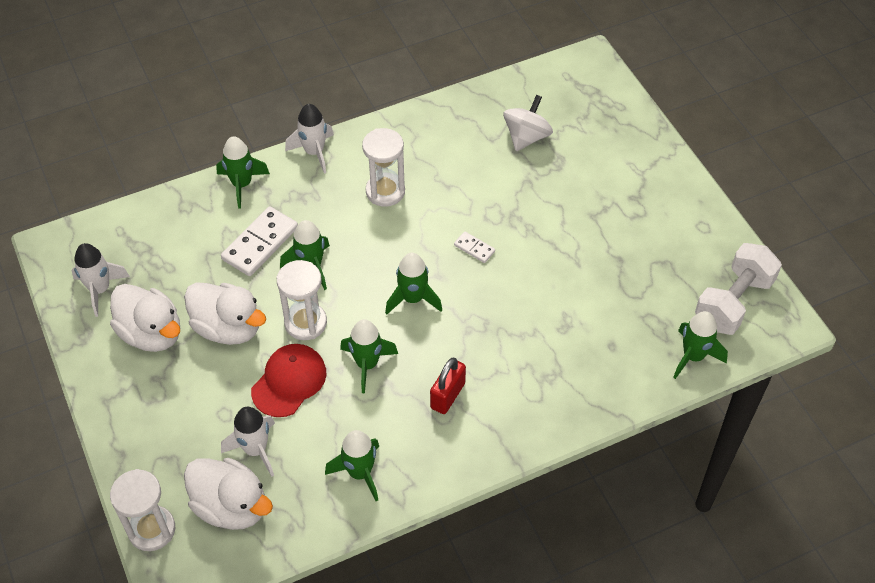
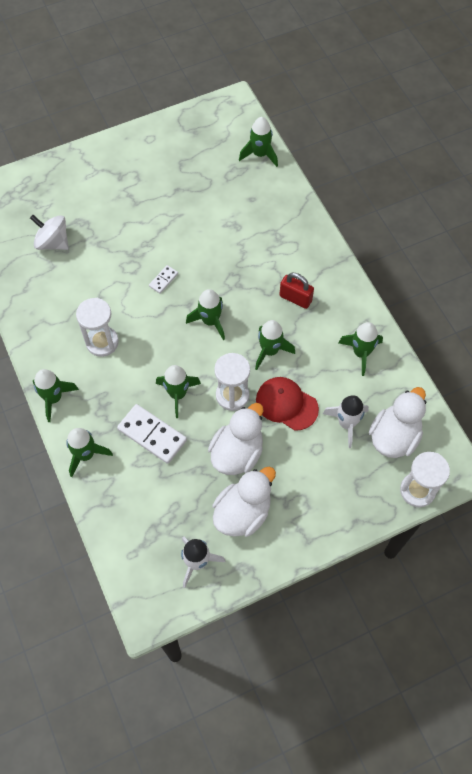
camera: 90 degrees left, 10 degrees up
(314, 152) = (54, 398): white rocket -> green rocket
(733, 302) = (216, 128): white dumbbell -> none

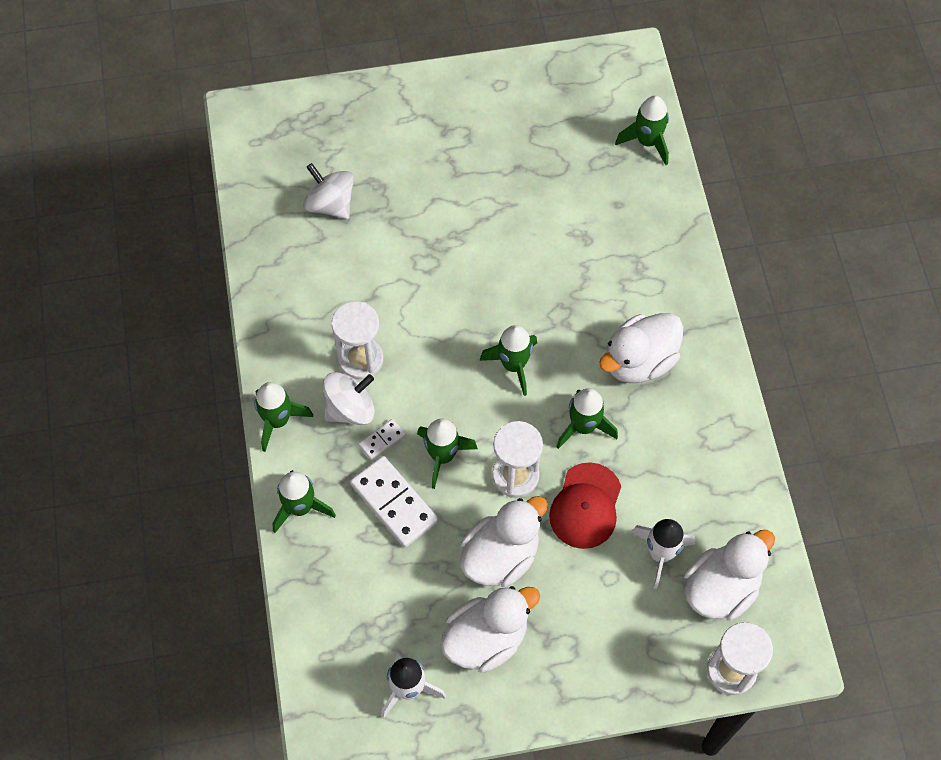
camera: 15 degrees right, 0 degrees up
(103, 378) = (350, 409): none -> white spinning top
(163, 280) = (465, 292): white domino -> white domino (382, 440)
(286, 404) = (585, 506): red cap -> red cap turned 120 degrees counterclockwise
(295, 298) = (639, 361): red padlock -> white duck
(361, 353) = (708, 460): green rocket -> none

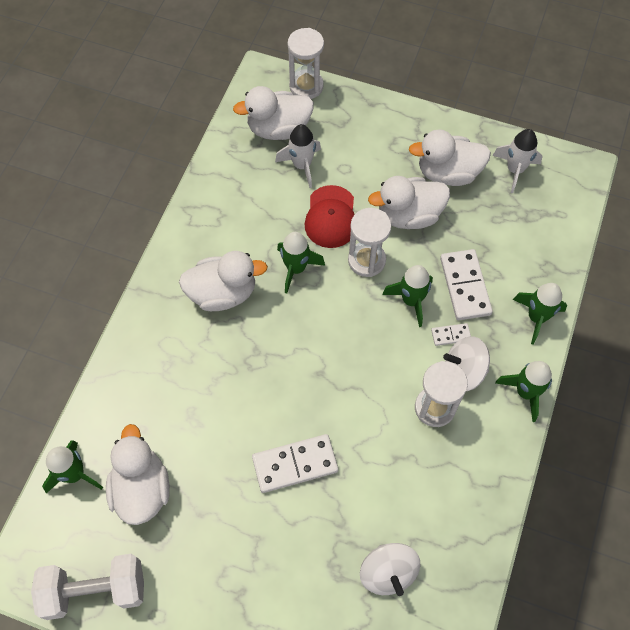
camera: 150 degrees left, 0 degrees up
(462, 245) = (295, 464): none -> white domino
(513, 365) = (317, 339): green rocket -> none
(562, 77) = (95, 590): none -> white dumbbell
(581, 160) = (142, 489): none -> white duck
(585, 506) = (331, 217): red cap -> red cap turned 135 degrees clockwise

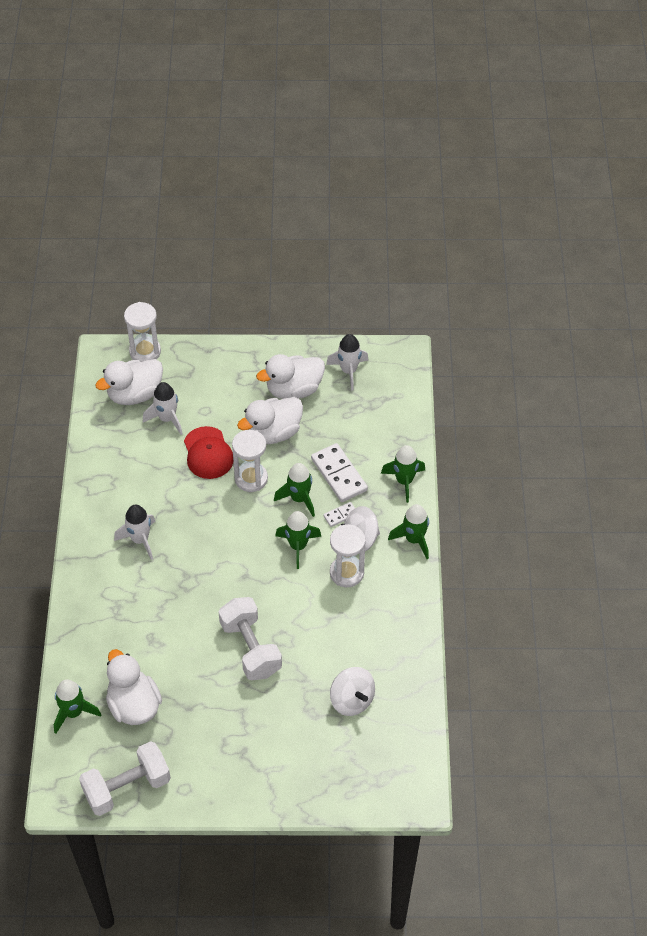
camera: 20 degrees left, 10 degrees down
(223, 293) = (140, 540): white duck -> white rocket
(295, 464) = (250, 648): white domino -> white dumbbell
(296, 268) = (194, 502): green rocket -> green rocket (298, 546)

